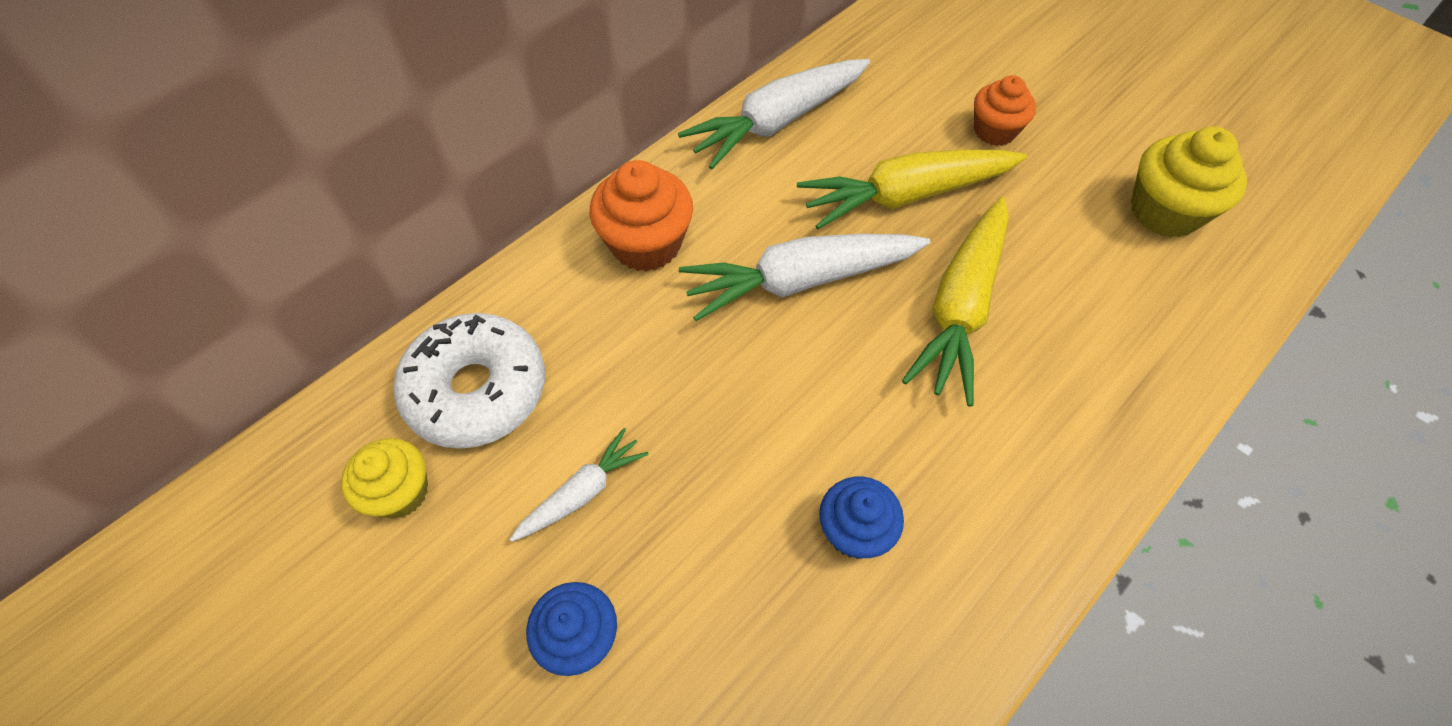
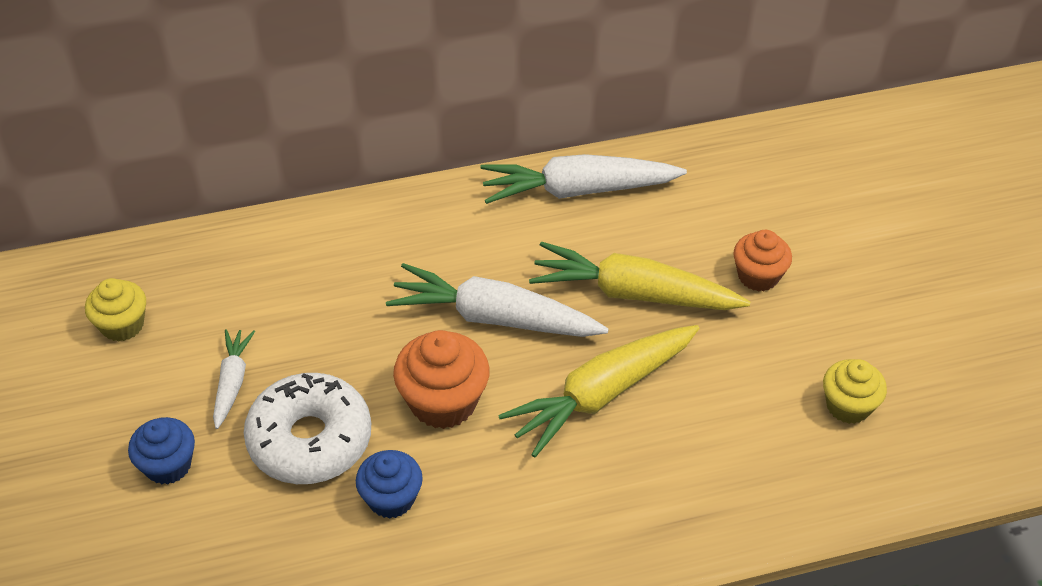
camera: 30 degrees right, 10 degrees down
(477, 390) = (213, 285): white donut -> white donut (310, 440)
(582, 493) = (232, 382): white carrot -> white carrot turned 75 degrees counterclockwise
(646, 244) = (401, 239): orange cupcake -> orange cupcake (443, 402)
(1164, 211) = (848, 406): yellow cupcake -> yellow cupcake, size x0.66

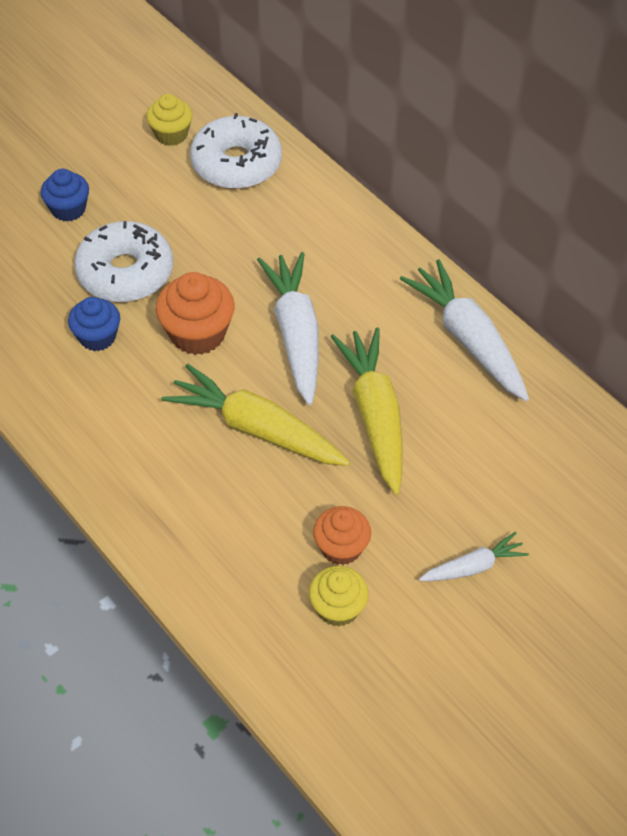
camera: 65 degrees right, 5 degrees up
(216, 282) = (236, 164): none -> white donut
(232, 382) = (152, 211): white carrot -> white carrot (473, 567)
(758, 276) = (449, 498): orange cupcake -> orange cupcake (341, 547)

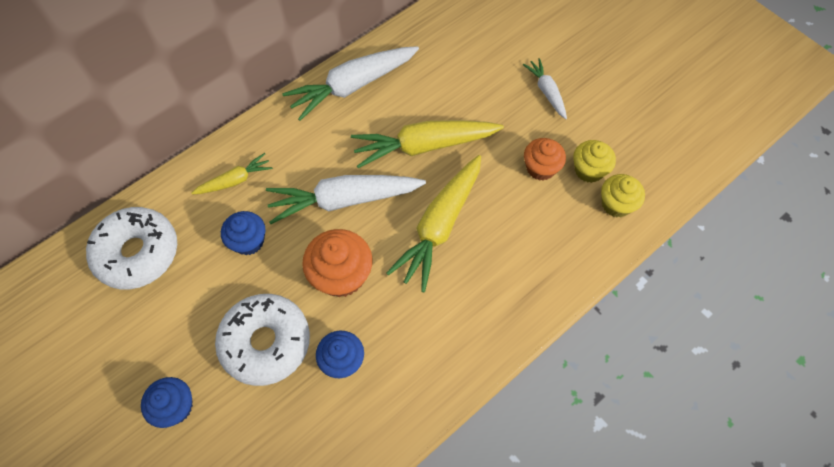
camera: 90 degrees left, 10 degrees up
(171, 134) = (85, 315): yellow cupcake -> yellow cupcake (616, 204)
(245, 251) = (248, 241): none -> blue cupcake
(324, 233) = (234, 180): none -> yellow carrot

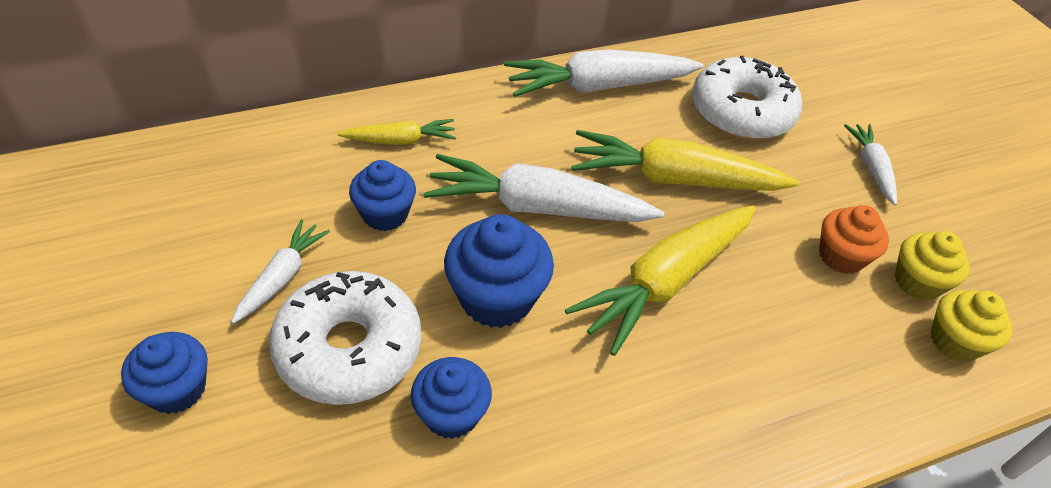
camera: 15 degrees right, 15 degrees down
(138, 253) = (233, 181): white donut -> white donut (741, 112)
(203, 311) = (281, 277): none -> white carrot
(341, 275) = (496, 297): orange cupcake -> blue cupcake

